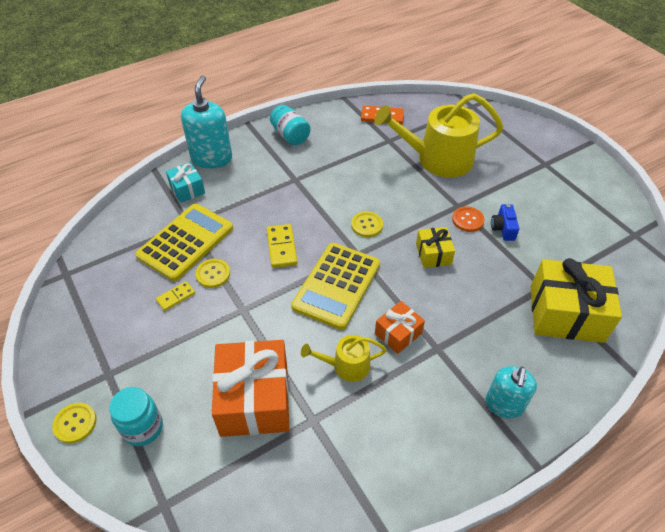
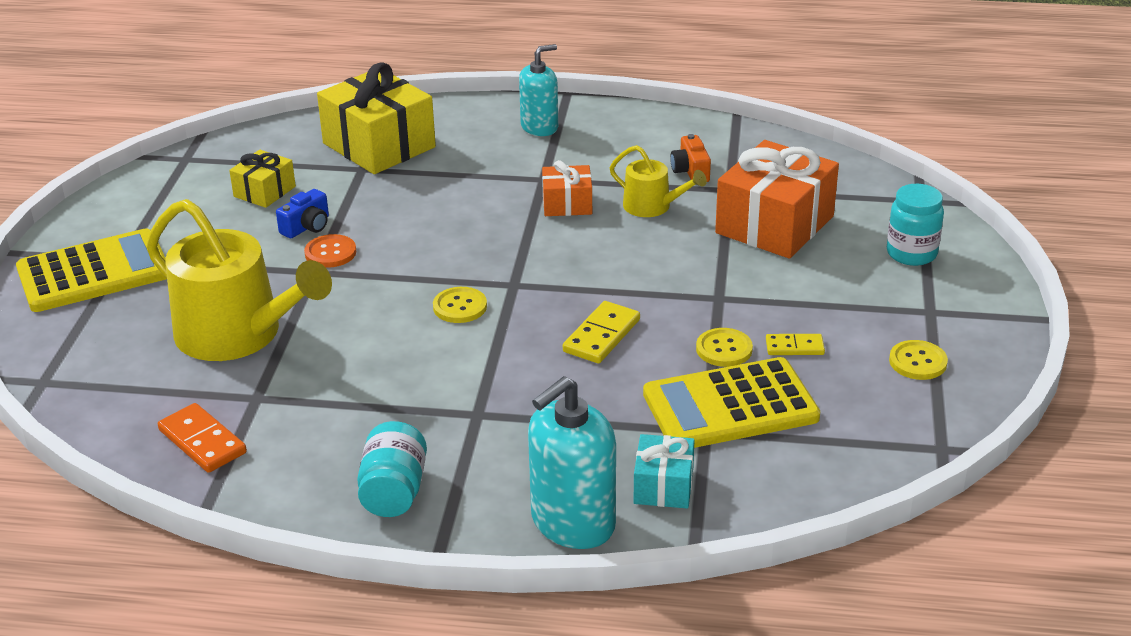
camera: 140 degrees left, 15 degrees down
(75, 423) = (988, 287): yellow button -> yellow button (918, 362)
(337, 285) = (580, 268): yellow calculator -> yellow calculator (94, 272)
(355, 424) = (690, 171): none -> orange camera
(433, 254) = (426, 243): yellow gift -> yellow gift (264, 191)

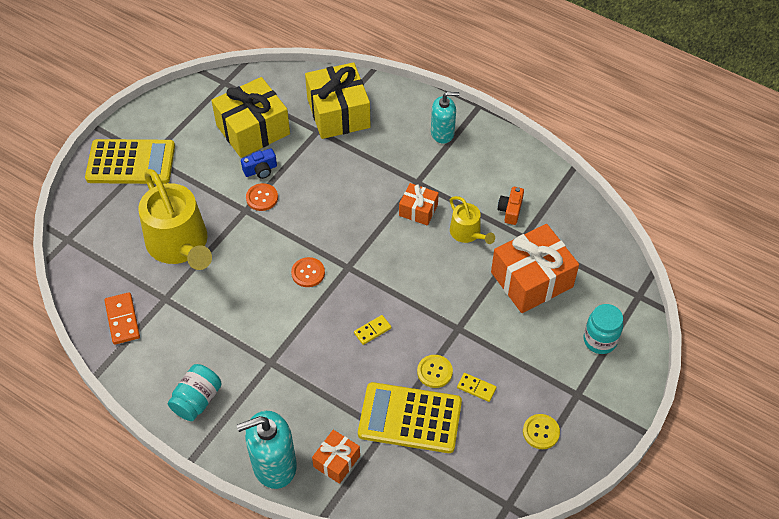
camera: 25 degrees right, 20 degrees up
(264, 191) = (253, 130): yellow gift -> yellow gift, size x1.92
(460, 307) = (308, 273): yellow button -> orange button
(602, 336) = (372, 331): yellow domino -> yellow domino, size x0.64
(663, 486) = (336, 461): turquoise gift -> orange gift

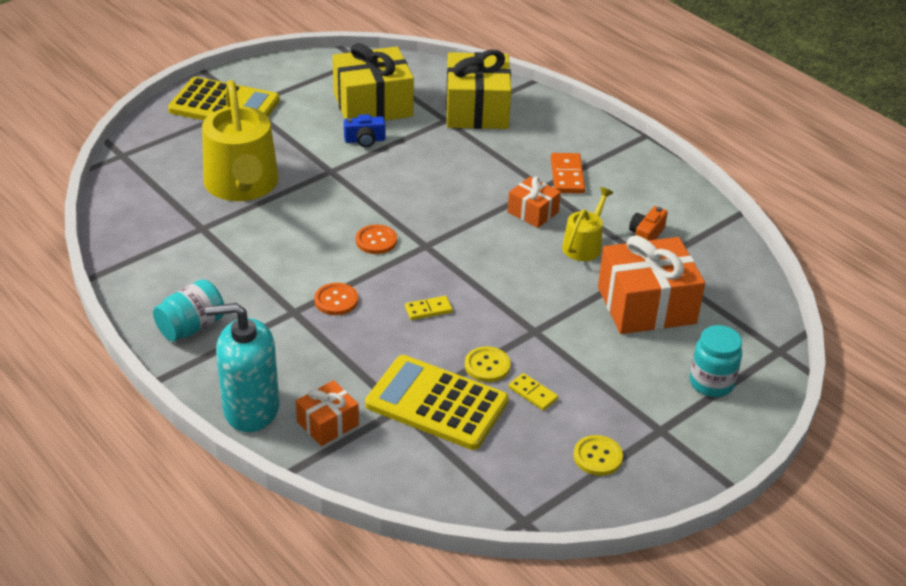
camera: 15 degrees right, 15 degrees down
(122, 319) = (145, 236): orange domino -> orange domino (567, 176)
(262, 198) = (354, 164): orange button -> orange button (336, 300)
(442, 133) = (592, 150): turquoise soap dispenser -> none
(467, 233) = (584, 245): yellow watering can -> yellow watering can turned 135 degrees counterclockwise

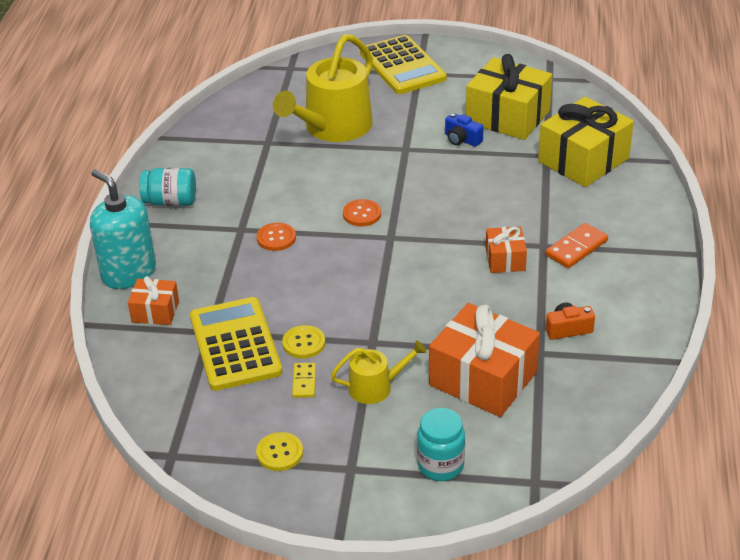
camera: 50 degrees right, 0 degrees up
(428, 310) = (324, 281): yellow domino -> none
(584, 245) = (506, 306): yellow watering can -> yellow watering can (375, 387)

